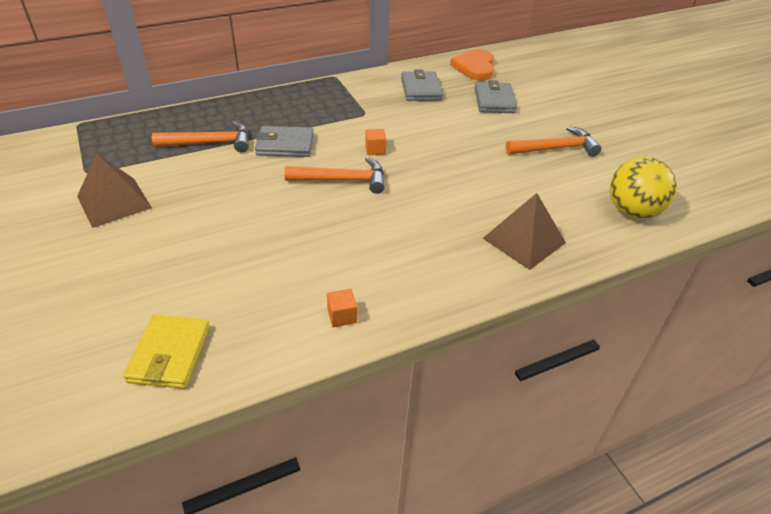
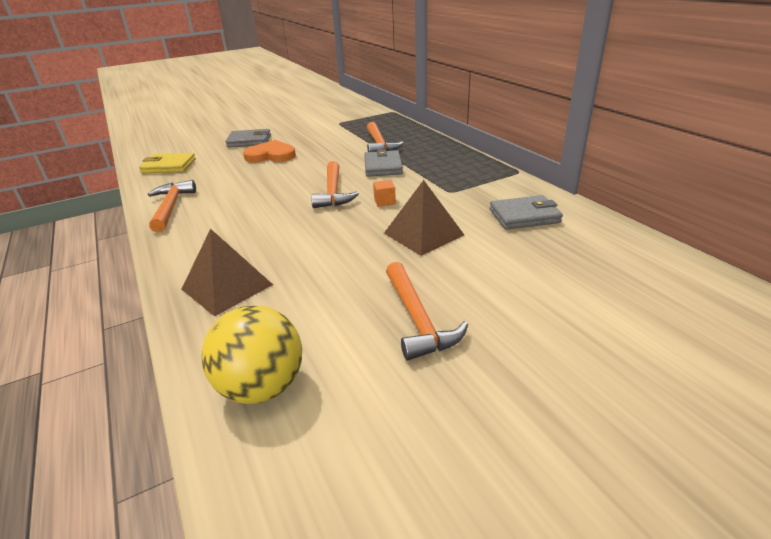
camera: 90 degrees right, 10 degrees down
(114, 202) = (308, 133): brown pyramid -> brown pyramid (423, 234)
(342, 316) = (171, 207): orange cube -> orange hammer
(475, 67) = (623, 251): orange heart -> orange heart (271, 155)
(494, 101) = (529, 268): grey wallet -> grey wallet (249, 141)

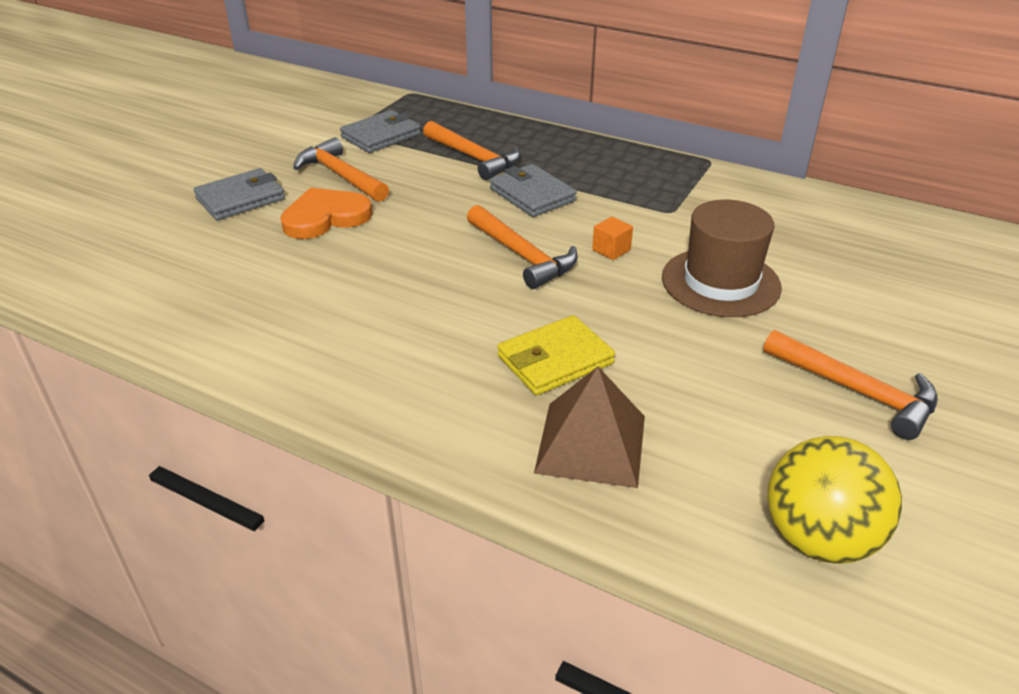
camera: 35 degrees left, 5 degrees up
(169, 166) = (161, 286): yellow wallet -> yellow wallet (555, 360)
(171, 207) = (298, 358): orange hammer -> orange hammer (340, 175)
(423, 234) = (720, 282): brown pyramid -> brown hat
(524, 216) = (793, 223): grey wallet -> grey wallet (381, 136)

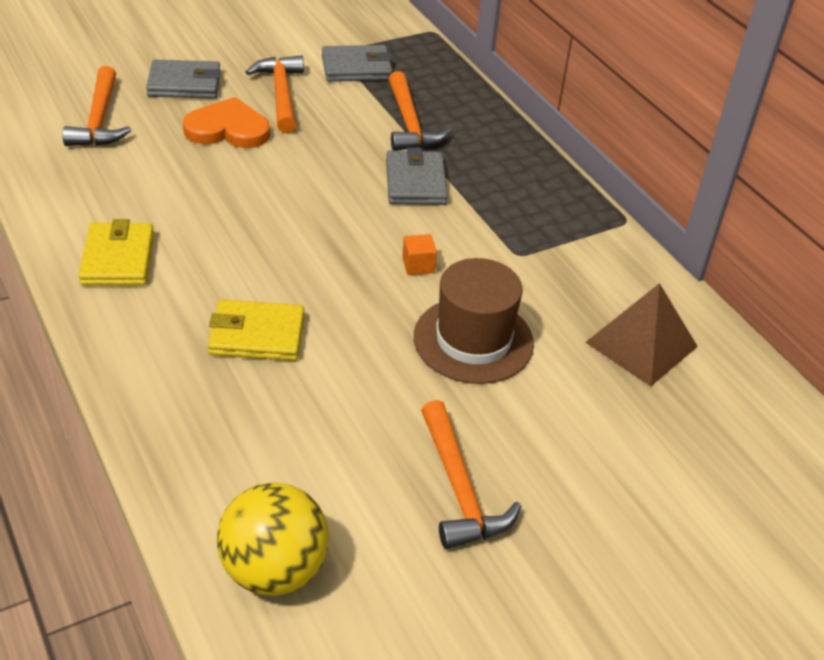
camera: 30 degrees right, 5 degrees up
(350, 359) = (118, 259): none -> yellow wallet
(522, 256) = (338, 235): orange hammer -> orange hammer (99, 120)
(591, 444) = (204, 411): brown pyramid -> brown pyramid (641, 344)

